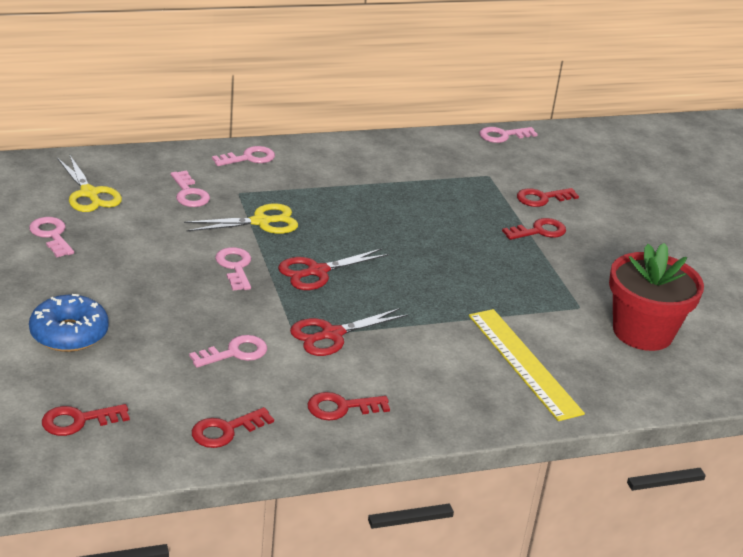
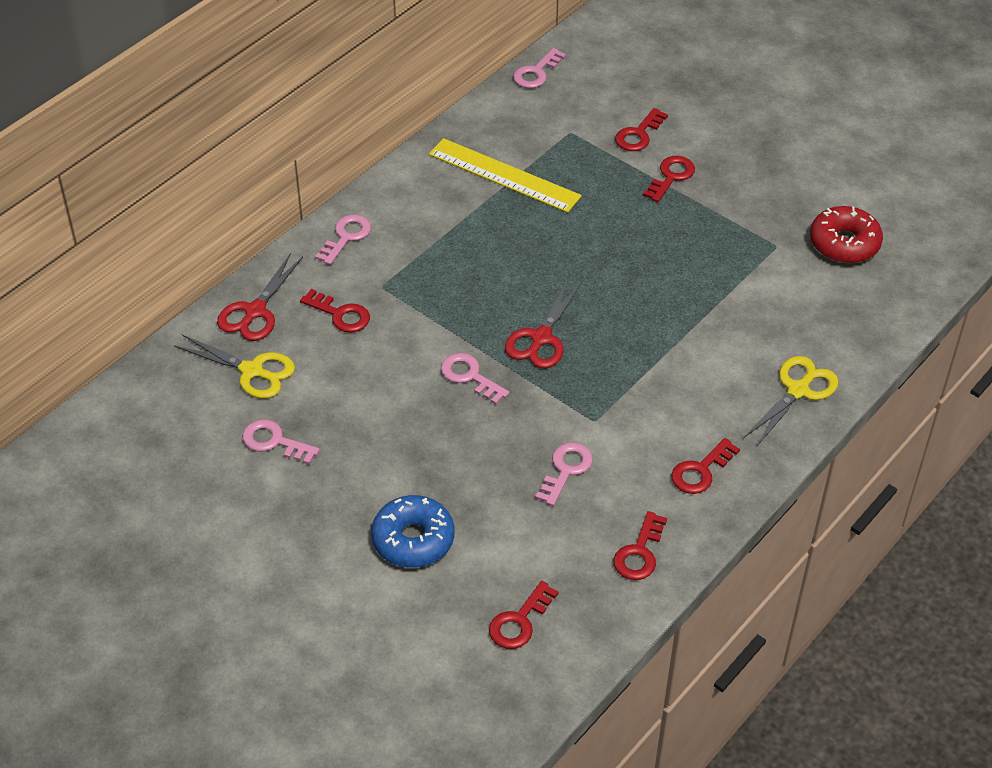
camera: 30 degrees left, 15 degrees up
(189, 193) = (340, 314): pink key -> red key
(261, 222) = (437, 310): yellow scissors -> yellow scissors (798, 390)
(332, 334) = (620, 400): red scissors -> red scissors (255, 311)
(524, 363) = (789, 334): yellow ruler -> yellow ruler (504, 175)
(642, 332) = (844, 243): red flower pot -> red donut

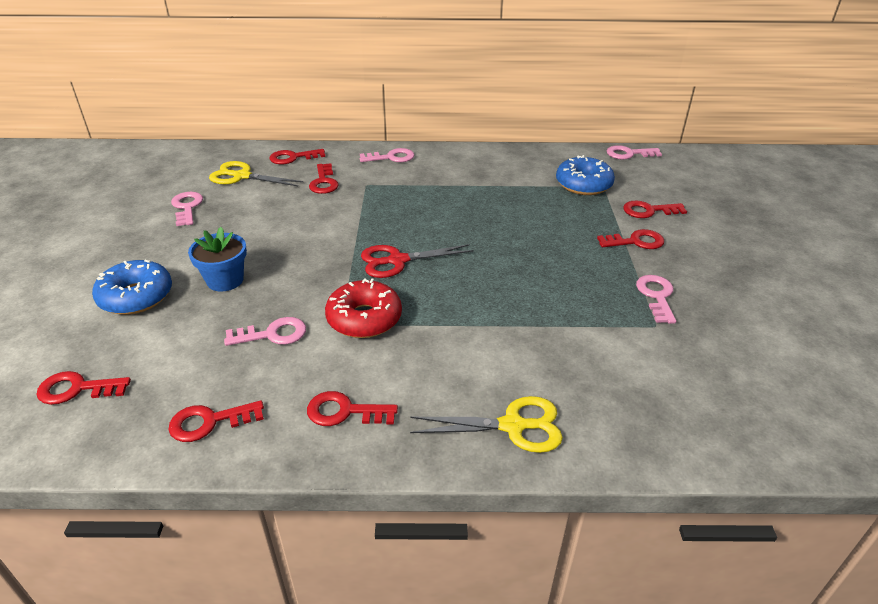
camera: 50 degrees right, 10 degrees down
(252, 371) = (242, 176): yellow scissors -> yellow scissors turned 120 degrees clockwise
(255, 311) = (293, 158): red scissors -> red key
(450, 467) = (225, 280): none -> blue flower pot
(469, 376) = (324, 249): pink key -> pink key (656, 296)
(504, 175) = (524, 181): yellow ruler -> none
(553, 141) = (583, 184): none -> blue donut
(844, 243) = (722, 363): red donut -> red donut (364, 318)

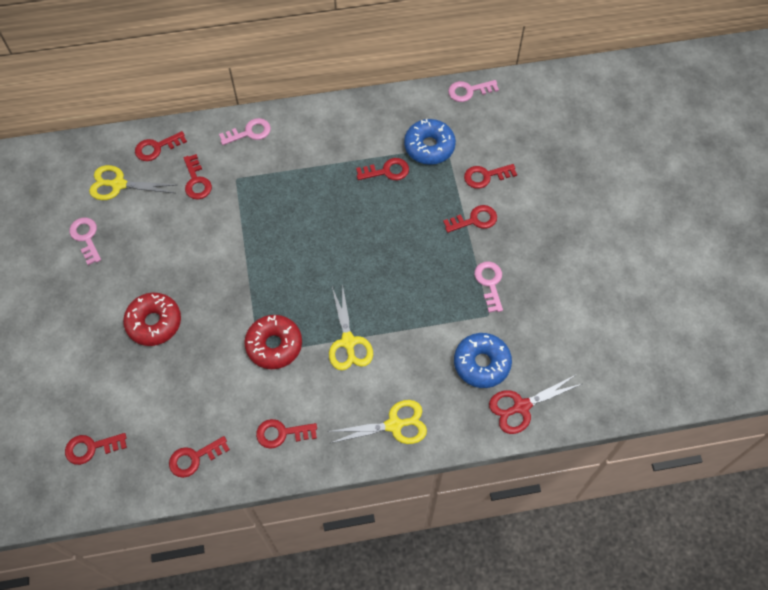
camera: 10 degrees left, 25 degrees up
(136, 296) = (91, 353): blue donut -> blue donut (481, 363)
(225, 280) = (154, 323): blue flower pot -> red donut
(273, 334) = (211, 373): pink key -> none
(397, 261) = (285, 276): red scissors -> red scissors (521, 406)
(462, 328) = (348, 342): none -> yellow scissors
(534, 196) = (387, 171): none -> red key

